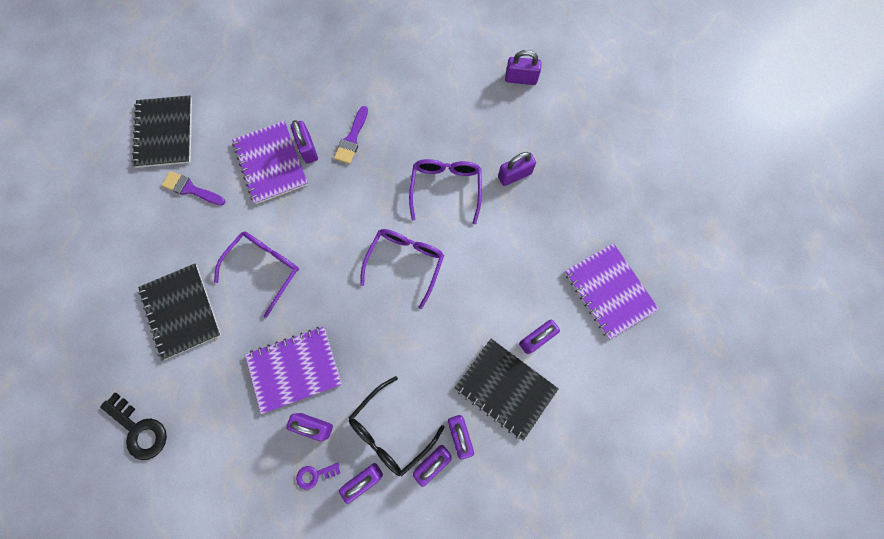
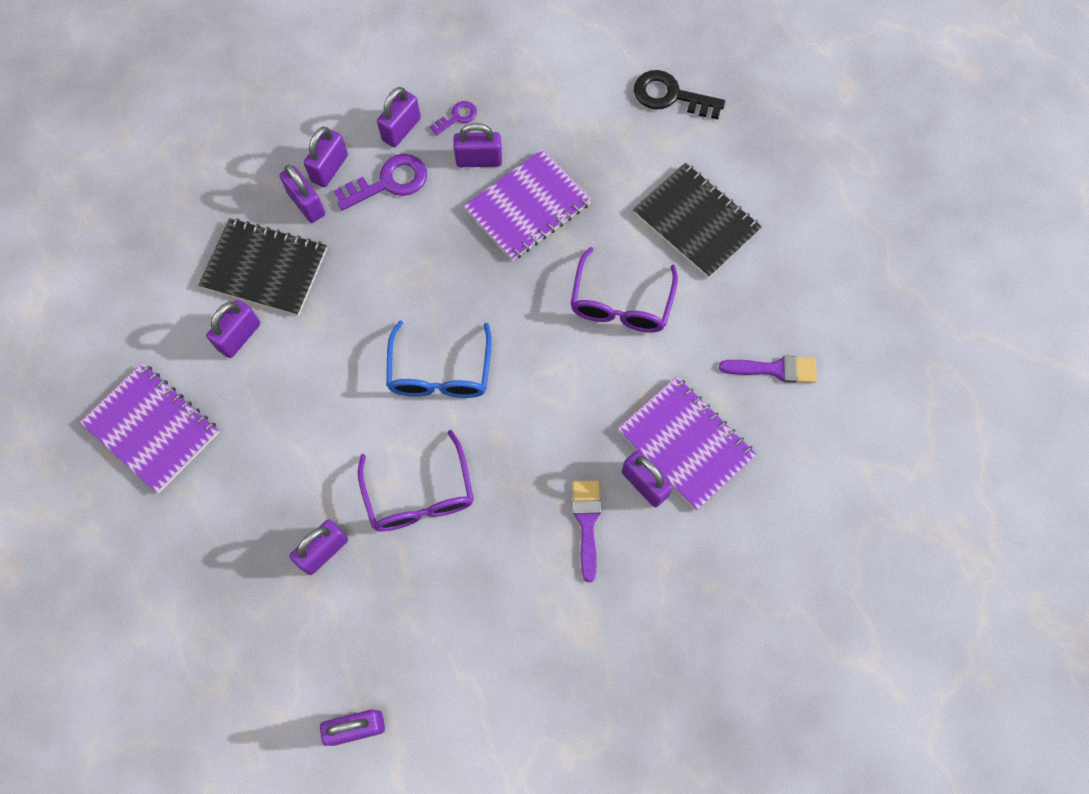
camera: 160 degrees right, 5 degrees down
(164, 133) = (860, 434): black notebook -> none
(390, 431) = (389, 182): black glasses -> purple key
(405, 262) = (440, 373): purple glasses -> blue glasses

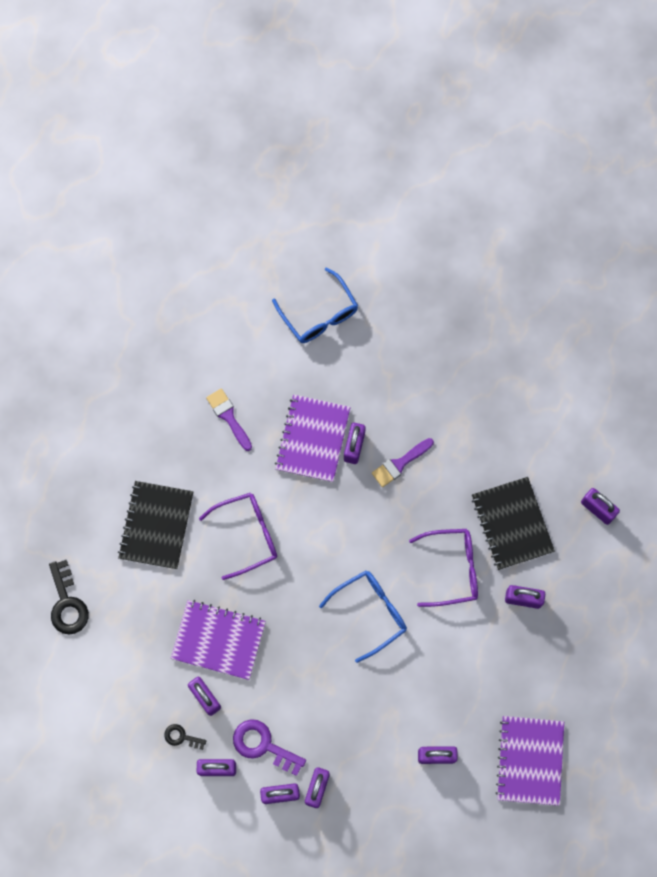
camera: 125 degrees left, 5 degrees up
(265, 268) = (380, 778): black notebook -> black notebook (512, 524)
(420, 495) = (452, 569): purple glasses -> purple glasses turned 45 degrees clockwise
(457, 117) = (181, 737): purple key -> black key
(843, 557) = (319, 315): none -> blue glasses

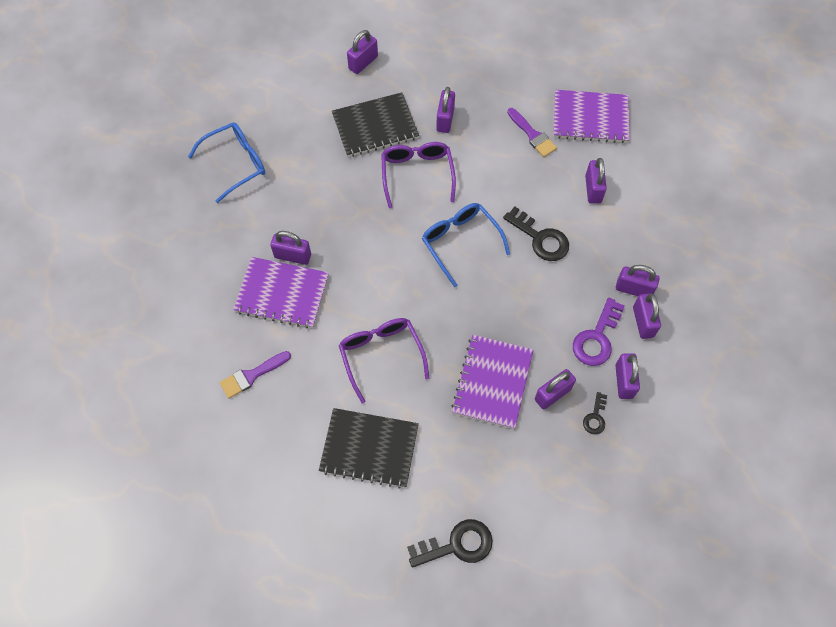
camera: 90 degrees left, 10 degrees down
(319, 315) = (149, 287): blue glasses -> blue glasses (236, 163)
(375, 695) = (540, 238): none -> black key
(400, 464) = (312, 216): purple brush -> purple brush (532, 135)

